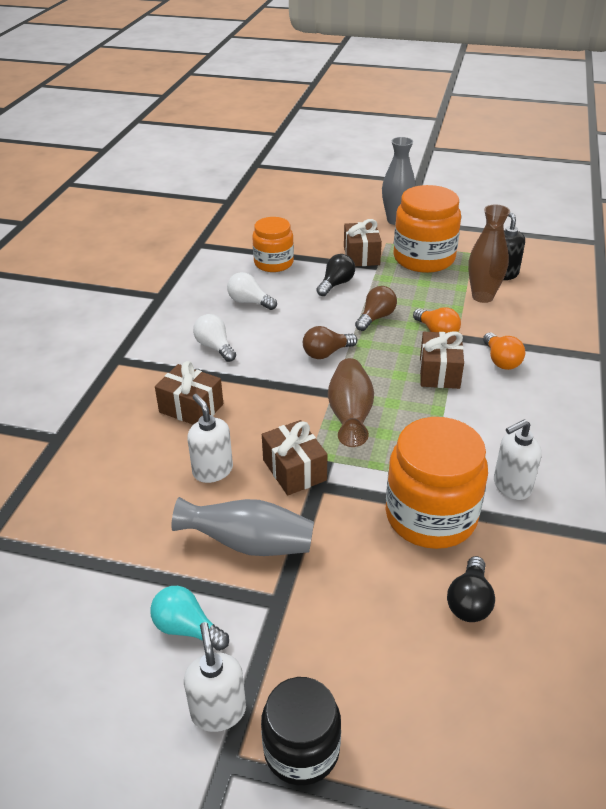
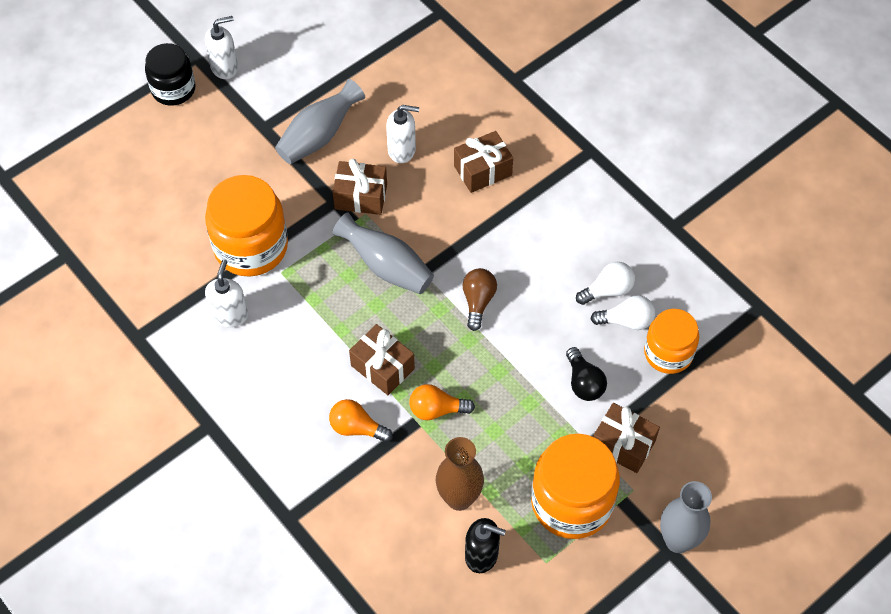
camera: 125 degrees right, 20 degrees up
(187, 628) = (286, 77): turquoise light bulb -> none
(215, 347) = (553, 226): white light bulb -> white light bulb (626, 321)
(218, 711) = (224, 67): white soap dispenser -> white soap dispenser turned 45 degrees counterclockwise
(350, 415) = (386, 267): brown vase -> grey vase
(376, 317) = (499, 377): brown light bulb -> none
(469, 601) = (176, 218): black light bulb -> none

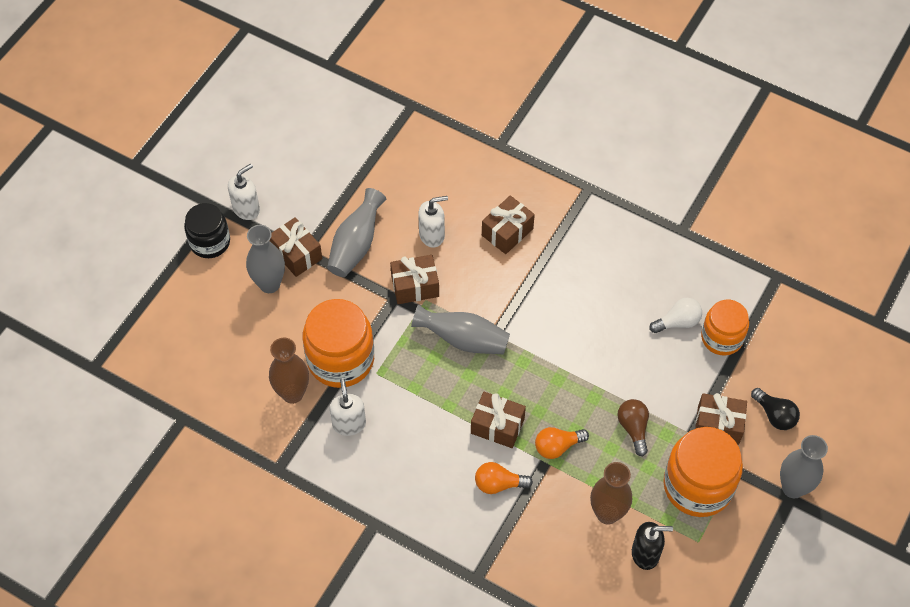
camera: 20 degrees left, 0 degrees up
(186, 265) = (292, 393): none -> brown vase
(213, 149) = (269, 284): none -> grey vase
(254, 127) = (296, 254): none -> brown gift
(478, 301) = (551, 345): brown light bulb -> brown light bulb (633, 428)
(584, 382) = (666, 384): black light bulb -> black light bulb (774, 415)
(607, 290) = (652, 301): white light bulb -> none

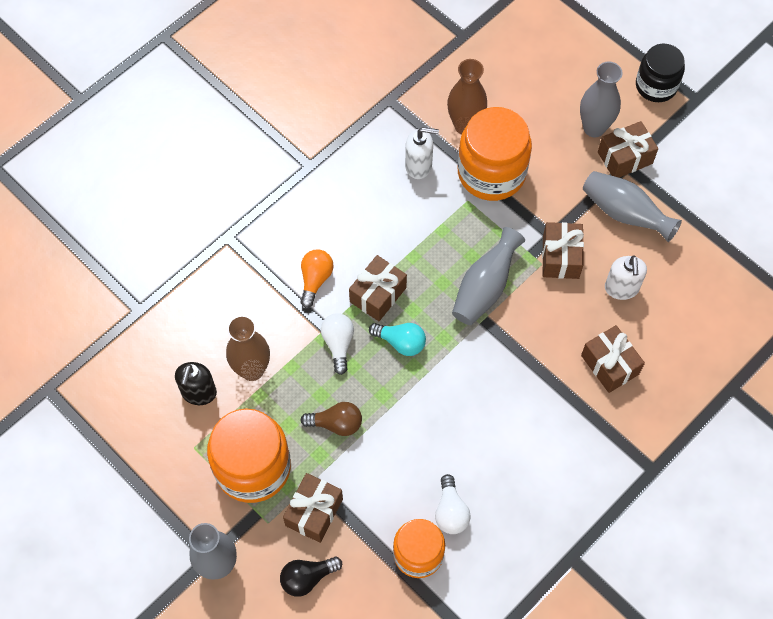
camera: 105 degrees right, 5 degrees up
(246, 209) = (690, 123): white soap dispenser -> none
(539, 395) = (401, 342): none -> turquoise light bulb
(557, 446) = (338, 344): orange light bulb -> white light bulb

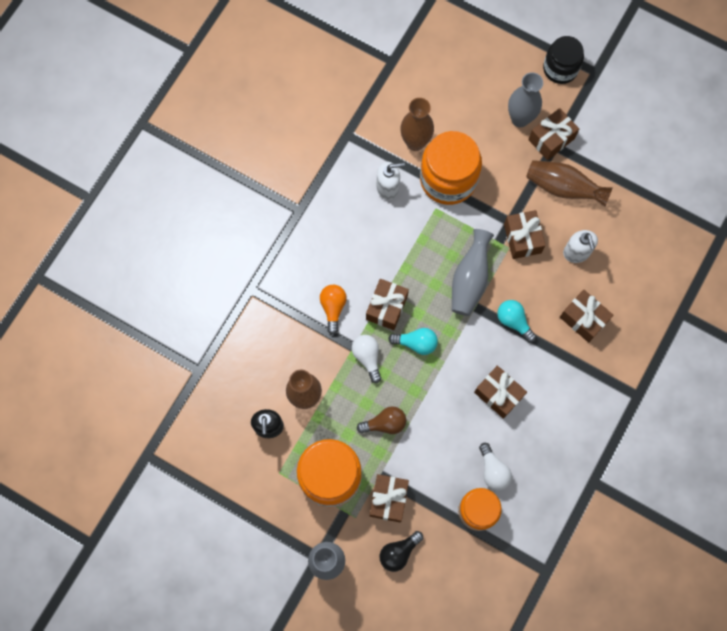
camera: 15 degrees left, 10 degrees up
(482, 425) = (498, 394): none -> brown gift
(524, 347) = (514, 321): none -> turquoise light bulb
(624, 214) = (563, 188): grey vase -> brown vase

